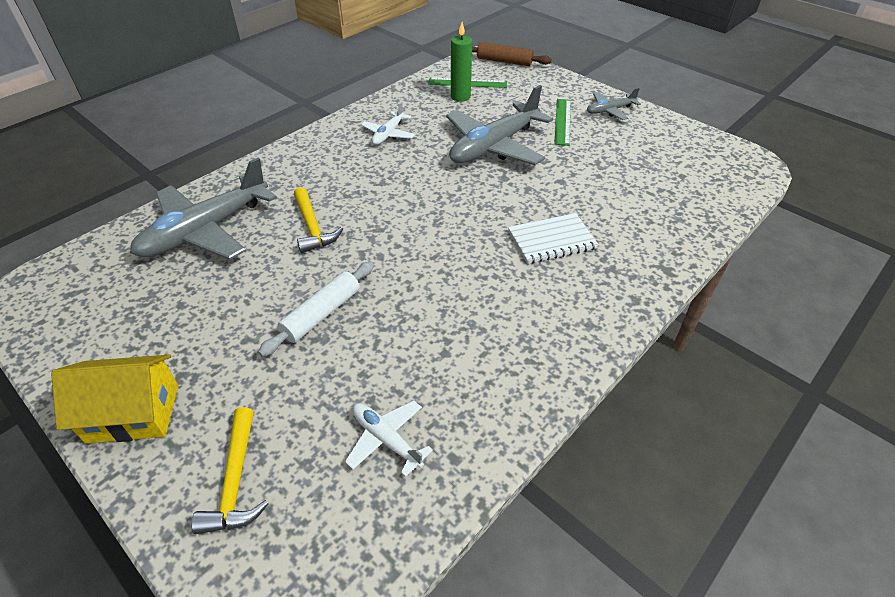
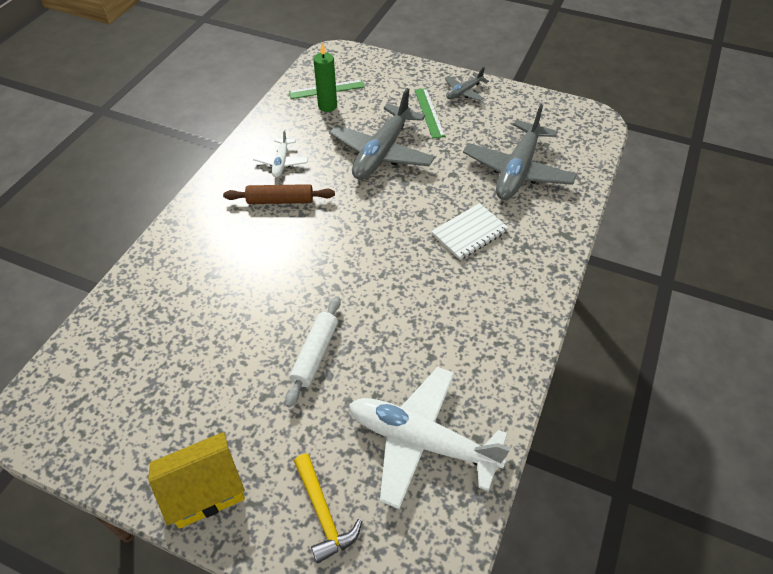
camera: 20 degrees left, 5 degrees up
(205, 230) = (165, 306): grey plane -> grey plane (517, 171)
(313, 227) = (263, 276): yellow hammer -> none
(386, 439) = (421, 441): white plane -> white plane, size x2.04
(504, 61) = (349, 57): brown rolling pin -> brown rolling pin (280, 200)

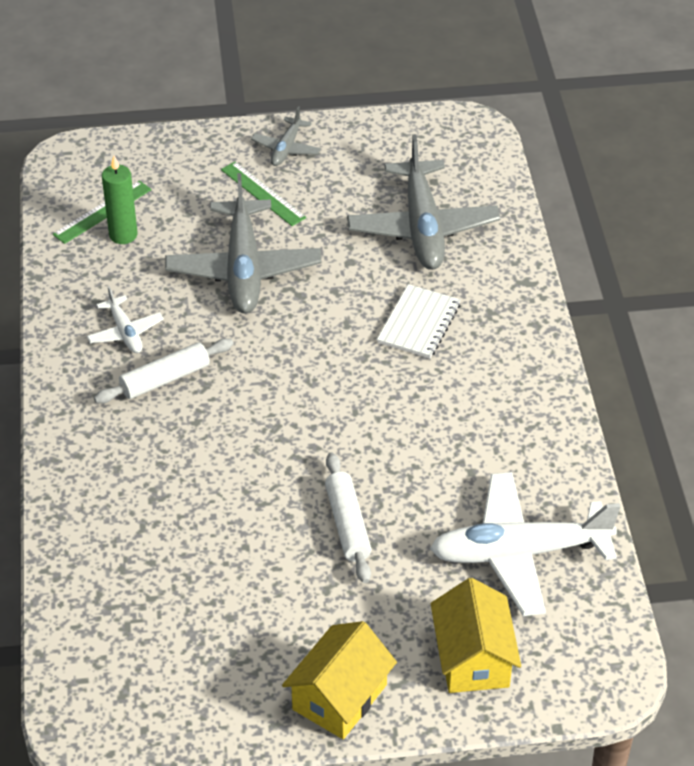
camera: 30 degrees left, 5 degrees down
(280, 200) = (165, 379): brown rolling pin -> white rolling pin
(323, 513) = (473, 658): yellow hammer -> yellow house

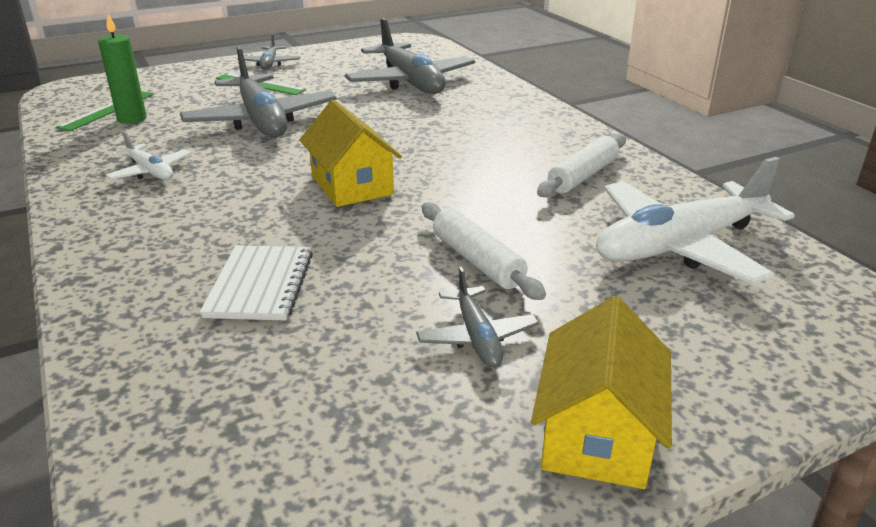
camera: 20 degrees left, 15 degrees down
(165, 379) = (206, 194): white rolling pin -> white rolling pin (583, 176)
(307, 600) = (477, 337): none -> grey plane
(419, 323) = (446, 125): white notebook -> white notebook (260, 285)
(473, 658) = (725, 346): yellow house -> yellow house (352, 185)

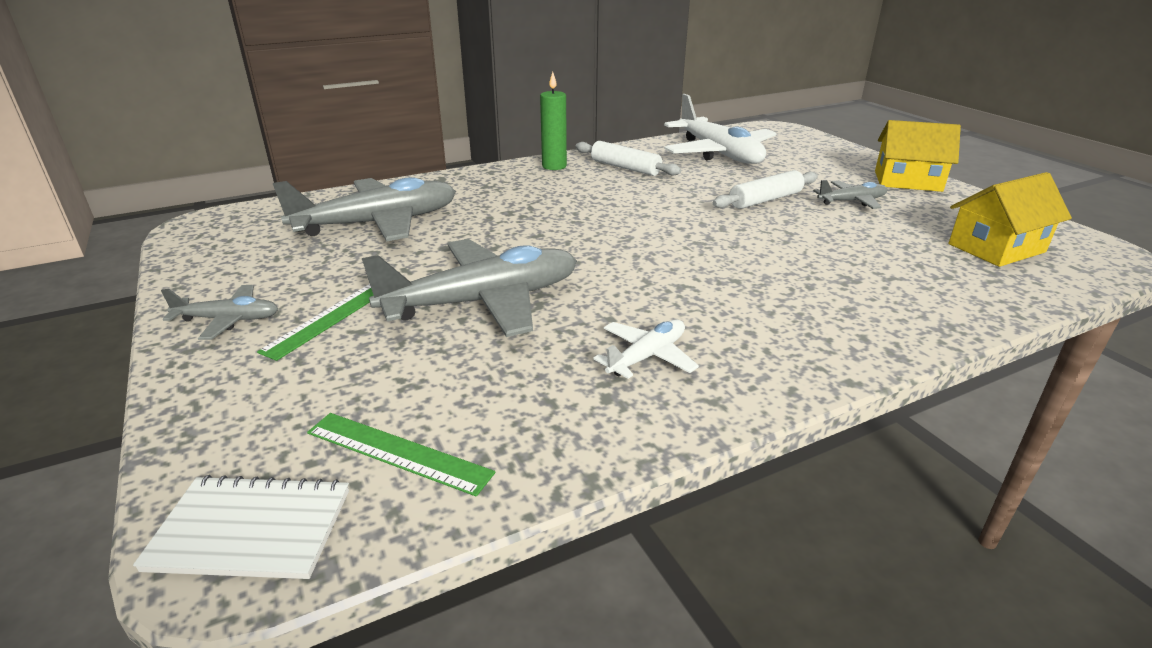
camera: 90 degrees left, 0 degrees up
(132, 119) = (451, 413): green candle -> green candle (554, 166)
(260, 285) = (843, 266): white notebook -> white notebook (251, 530)
(352, 185) = (659, 242): yellow house -> yellow house (996, 248)

